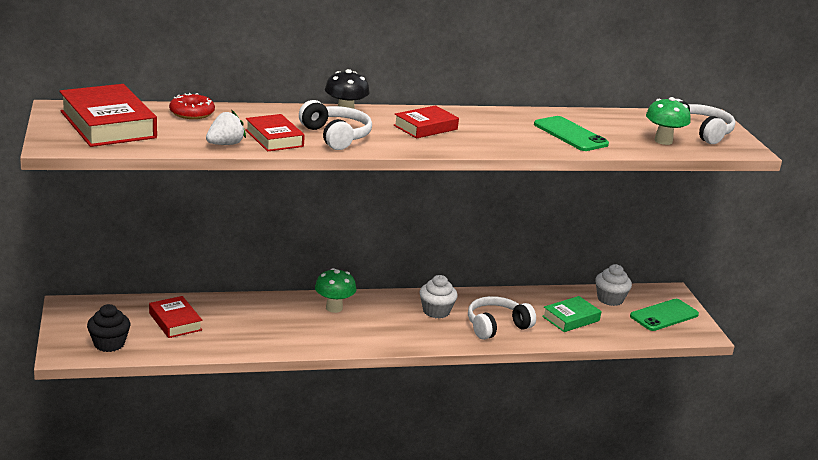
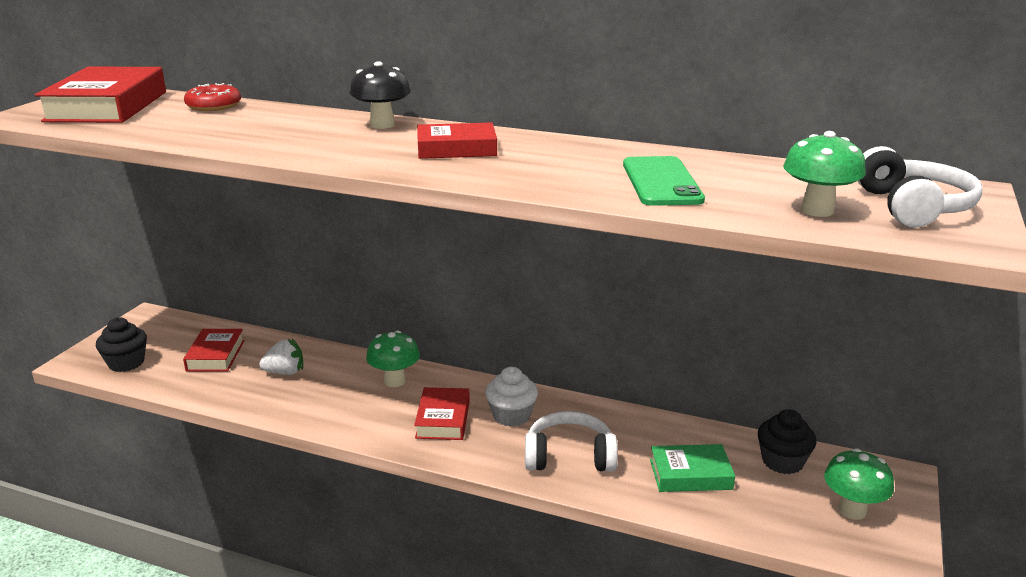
camera: 35 degrees right, 0 degrees up
(225, 144) = (178, 136): white strawberry -> white strawberry (285, 372)
(274, 138) = (244, 137): red book -> red book (443, 419)
(336, 136) = (321, 144): white headphones -> none
(610, 299) = (782, 462): white cupcake -> black cupcake
(664, 315) = (852, 510): green phone -> green mushroom

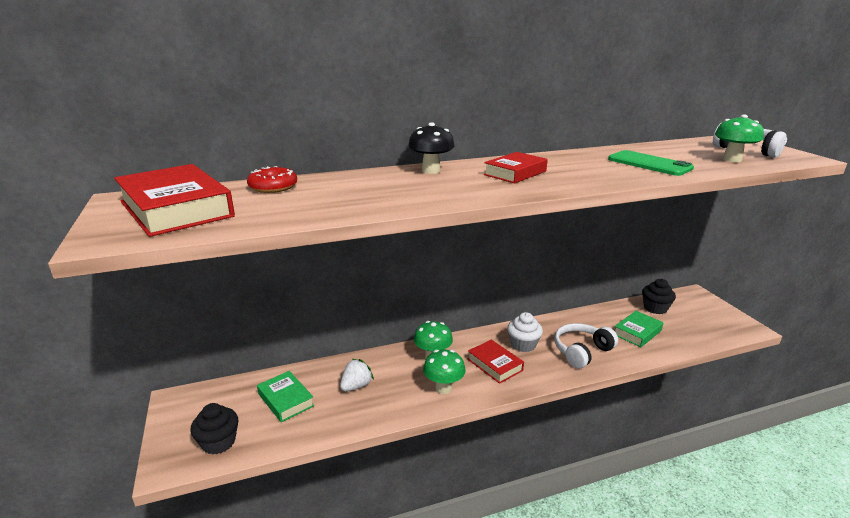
camera: 40 degrees left, 0 degrees up
(215, 355) = (286, 400): red book -> green book
(852, 510) = (707, 316): green mushroom -> green mushroom (443, 388)

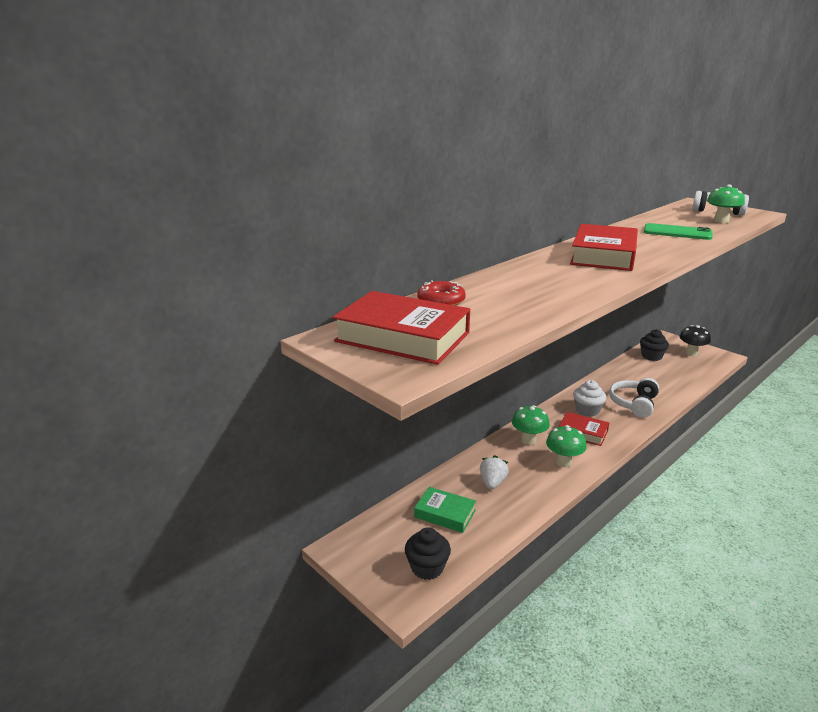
camera: 25 degrees left, 0 degrees up
(431, 171) = (538, 264): black mushroom -> black mushroom (691, 353)
(515, 173) = (603, 255): red book -> red book, size x1.70
(637, 332) = (657, 378): green book -> none

